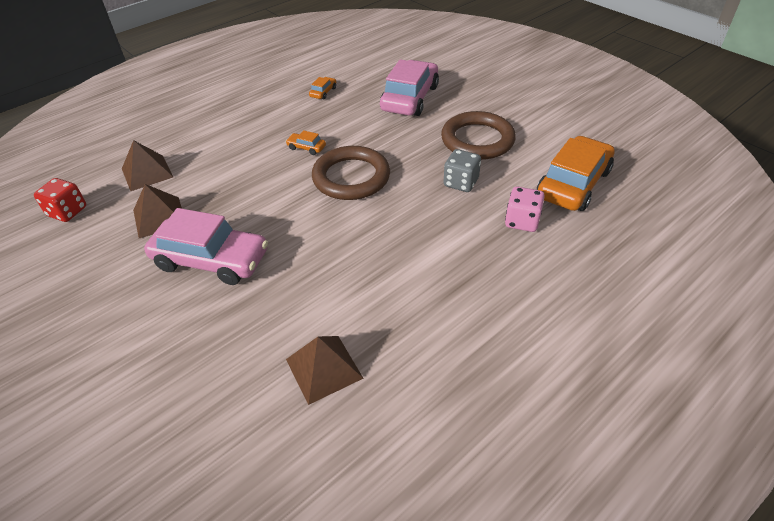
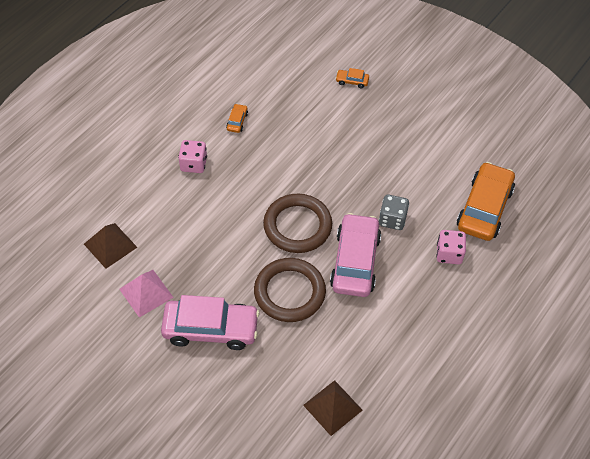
camera: 15 degrees left, 10 degrees up
(67, 211) = (60, 299): red dice -> none
(159, 217) = (146, 293): brown pyramid -> pink pyramid
(265, 119) = (193, 164): none -> pink dice
(306, 148) = (246, 196): orange car -> orange car (352, 81)
(409, 98) = (323, 120): pink car -> pink car (355, 262)
(477, 140) = (396, 167): brown ring -> brown ring (289, 292)

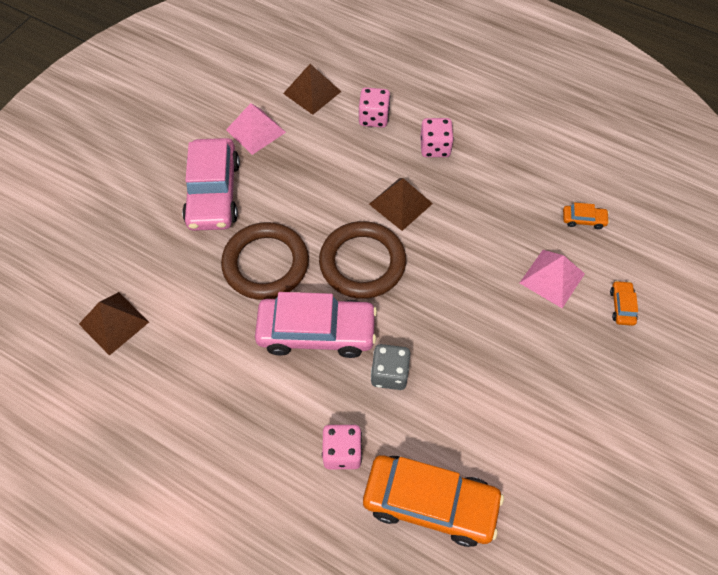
camera: 85 degrees right, 5 degrees up
(151, 202) = (374, 118): none -> pink dice
(237, 121) = (511, 181): orange car -> orange car (583, 219)
(245, 194) = (400, 203): none -> brown pyramid
(325, 114) = (552, 278): none -> pink pyramid

